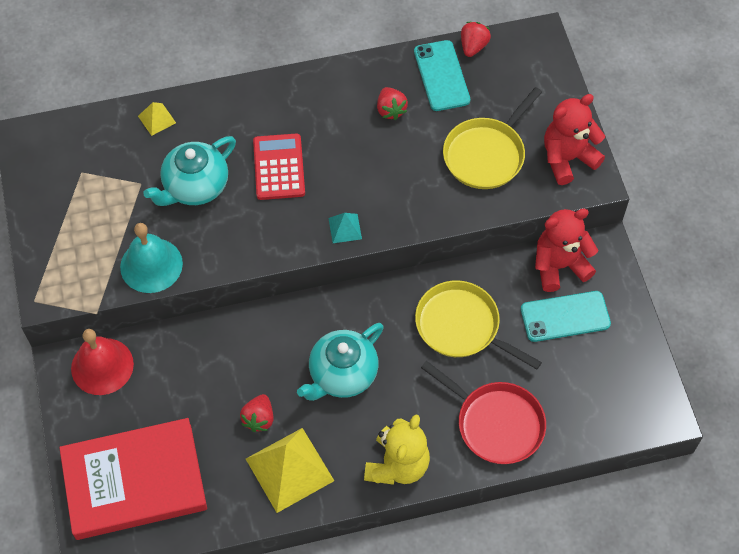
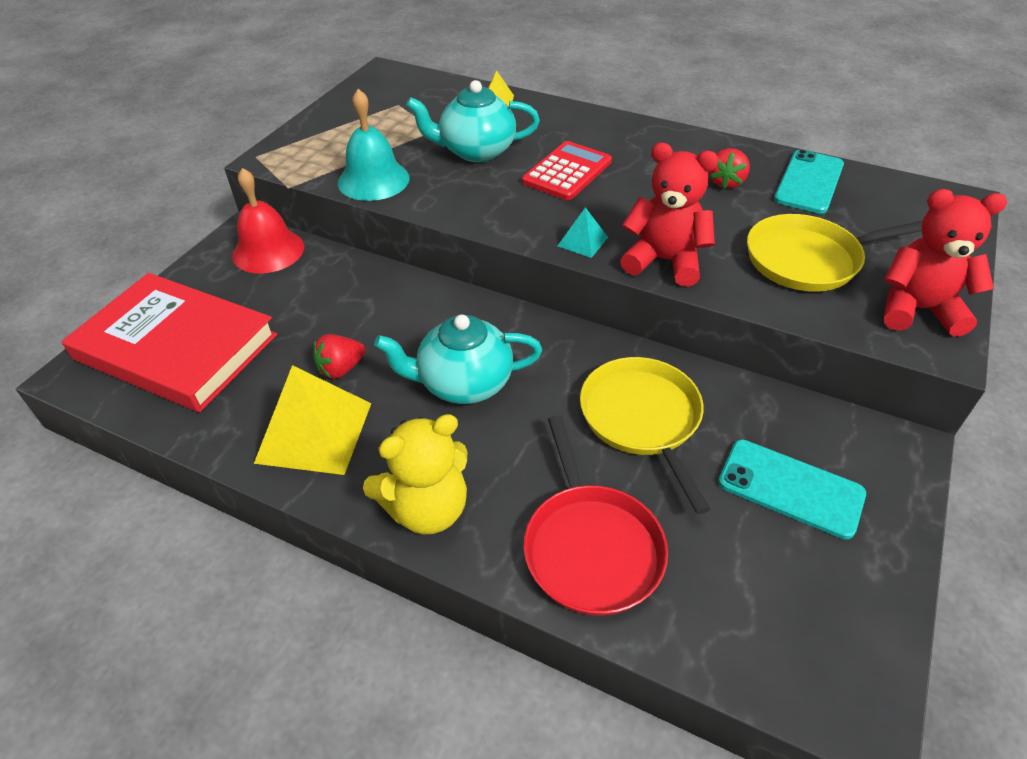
camera: 40 degrees right, 15 degrees down
(473, 46) = (867, 176): red strawberry -> none
(559, 266) = (825, 431): red teddy bear -> red teddy bear (664, 261)

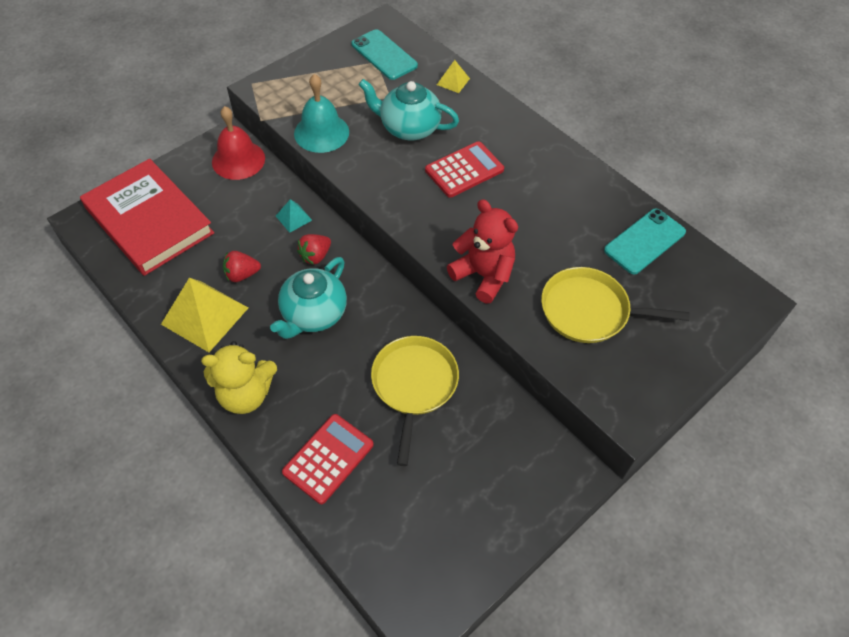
camera: 20 degrees right, 10 degrees up
(463, 383) = (313, 314): turquoise teapot -> turquoise teapot turned 75 degrees counterclockwise
(582, 241) = (436, 238): turquoise pyramid -> turquoise pyramid (293, 218)
(591, 547) = (328, 458): red pan -> red calculator
(726, 182) = (578, 220): red strawberry -> red strawberry (315, 256)
(790, 488) = (478, 471): turquoise phone -> turquoise phone (384, 55)
(917, 309) = (637, 381): red teddy bear -> none

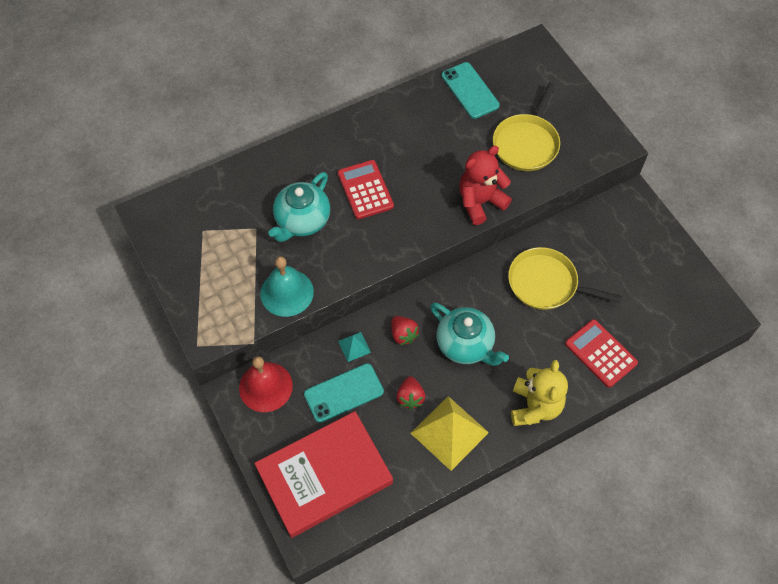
camera: 75 degrees left, 5 degrees up
(384, 55) = (195, 222): turquoise phone -> turquoise phone (344, 393)
(453, 81) = (252, 174): yellow pyramid -> none

